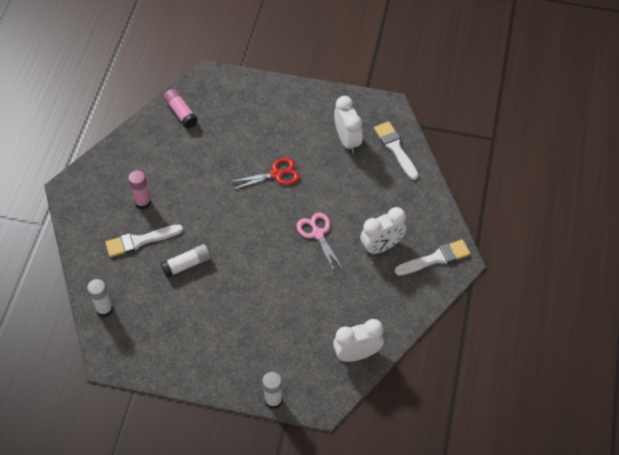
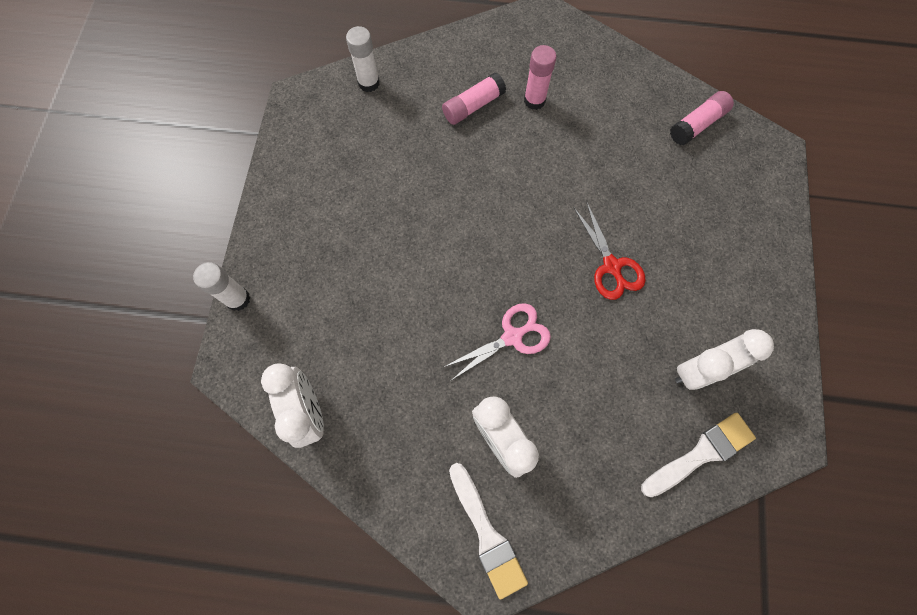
camera: 85 degrees right, 15 degrees up
(140, 241) = (473, 106): white brush -> pink glue stick
(187, 264) = (442, 166): white glue stick -> none

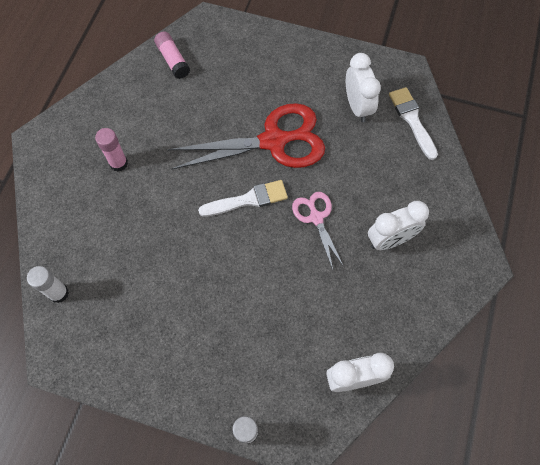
camera: 80 degrees left, 5 degrees down
(473, 106) = (110, 210): pink glue stick -> none
(487, 534) = (454, 260): white brush -> white brush (248, 199)
(611, 266) = (273, 141): red scissors -> red scissors, size x1.94

